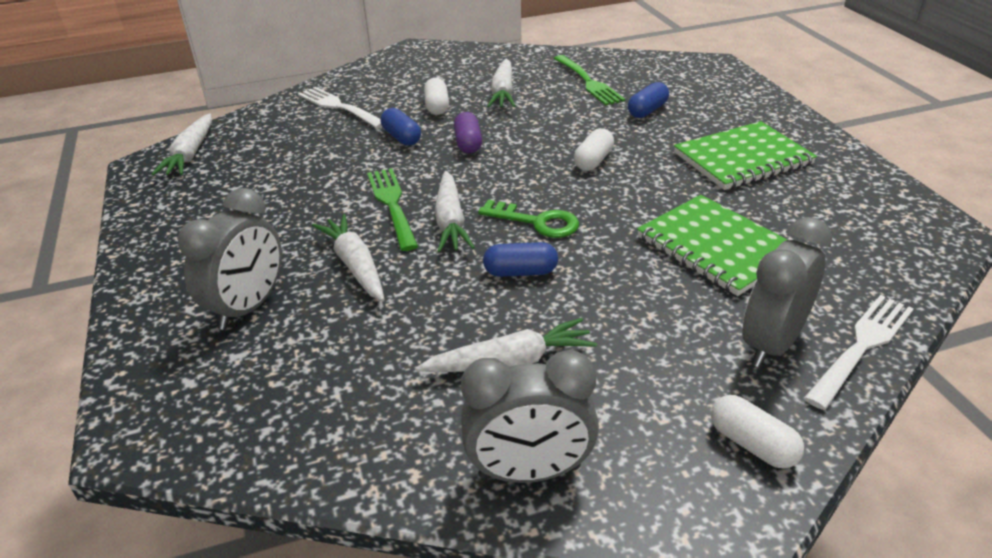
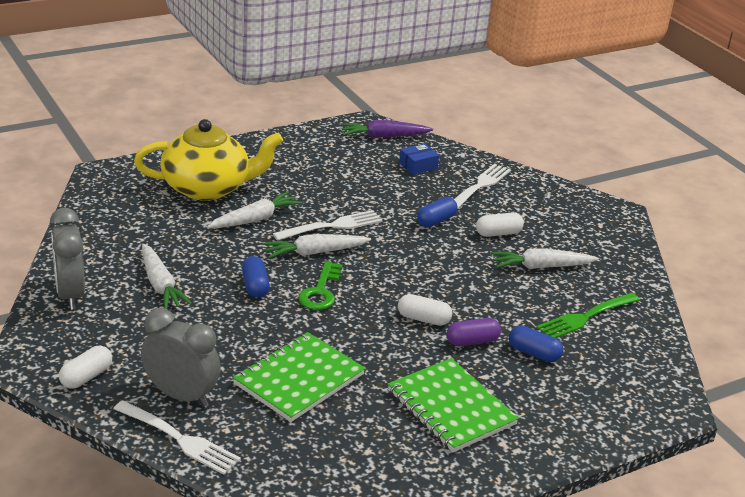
camera: 75 degrees right, 5 degrees down
(190, 154) = (384, 136): white carrot -> purple carrot
(248, 307) = (207, 188): grey clock -> yellow teapot
(276, 138) = (418, 166): none -> blue box
(392, 205) = (331, 226): green fork -> white fork
(468, 143) = (435, 253): purple capsule -> purple capsule (472, 341)

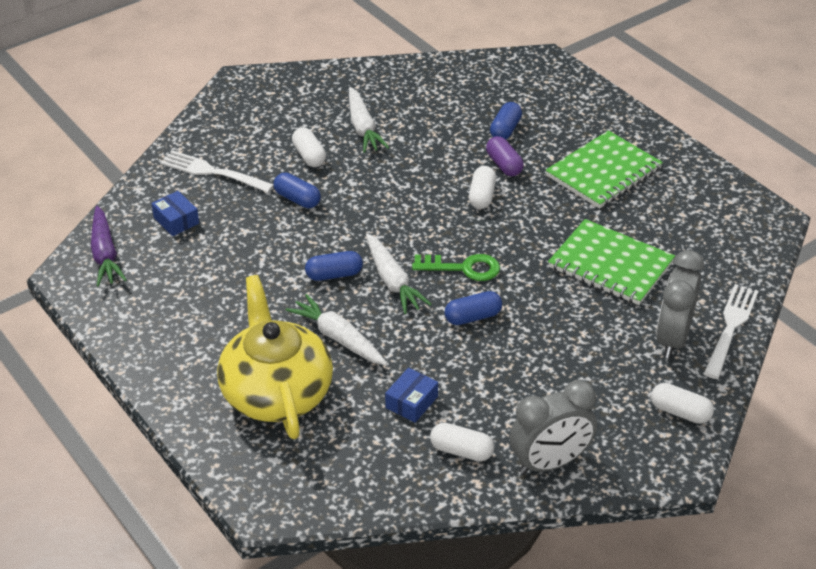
camera: 95 degrees left, 10 degrees up
(106, 256) = (461, 451): none -> white capsule
(160, 285) = (501, 391): white carrot -> none
(169, 242) = (411, 402): none -> blue box
(331, 226) = (334, 275): white fork -> blue capsule
(586, 316) = (436, 101): green fork -> none

